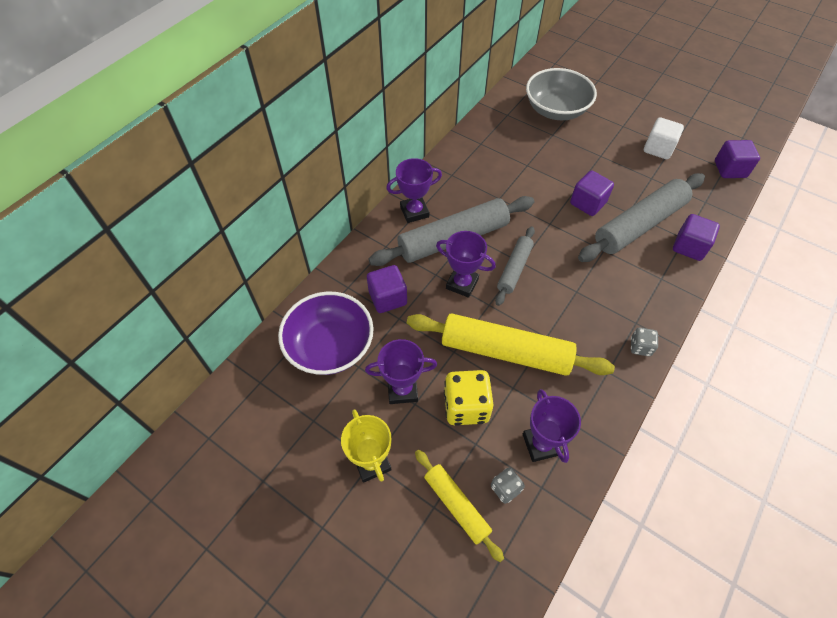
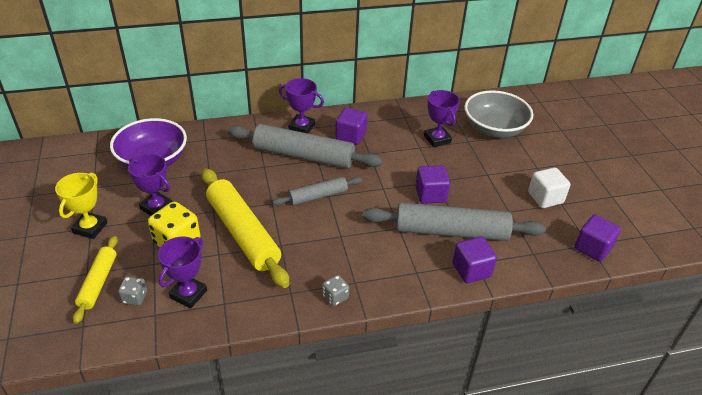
camera: 40 degrees right, 15 degrees down
(387, 298) = (218, 159): purple cube -> purple cube (351, 136)
(462, 284) = (272, 181): purple trophy -> purple trophy (437, 139)

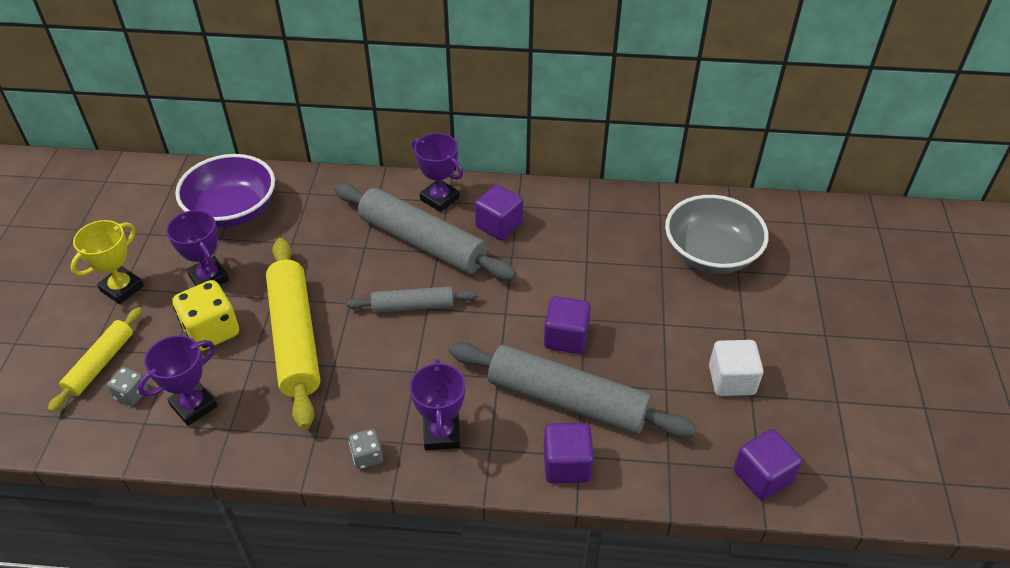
camera: 20 degrees right, 5 degrees up
(437, 139) = (618, 254): purple trophy -> purple trophy (442, 434)

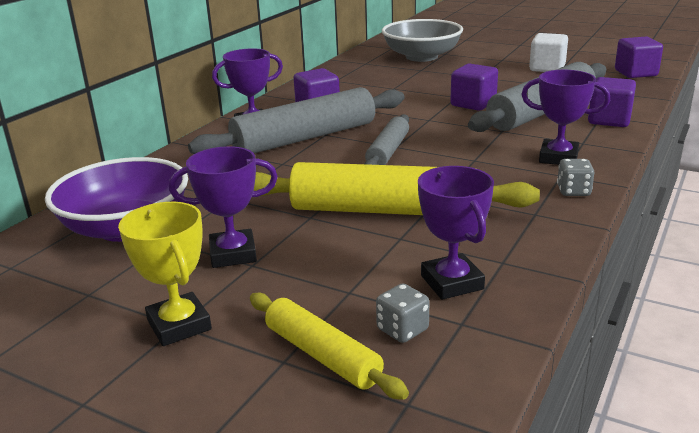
camera: 65 degrees left, 20 degrees down
(212, 331) = (331, 260): yellow dice -> none

